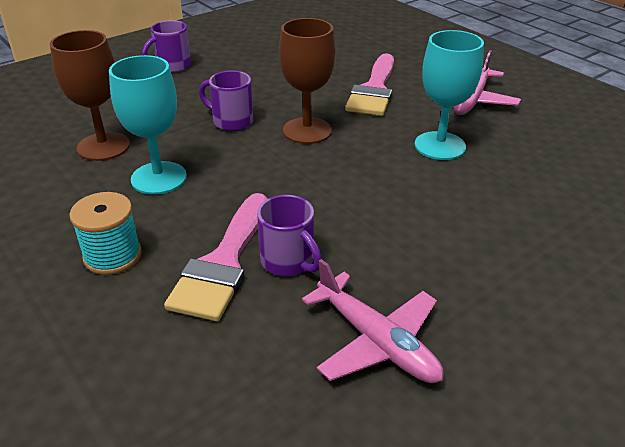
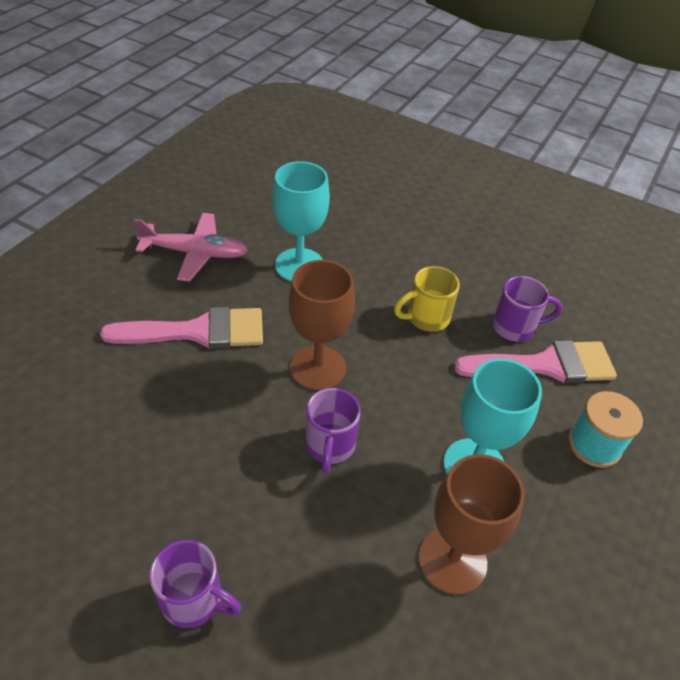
camera: 115 degrees left, 10 degrees up
(289, 261) = (515, 327): purple mug -> purple mug turned 60 degrees clockwise
(334, 202) = (426, 318): none -> yellow mug
(376, 341) = (550, 268): pink plane -> none

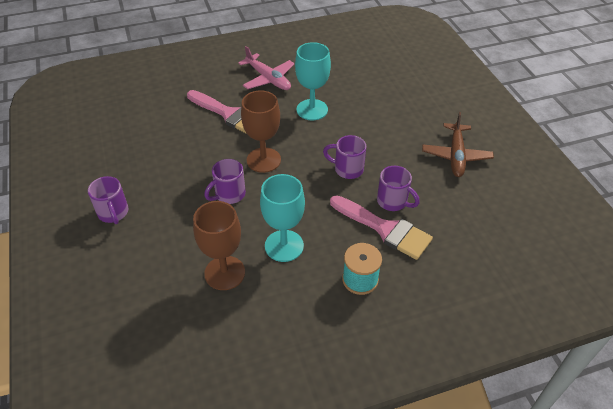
camera: 45 degrees right, 0 degrees up
(426, 318) = (347, 169): yellow mug -> purple mug
(509, 236) = (456, 155): none -> brown plane

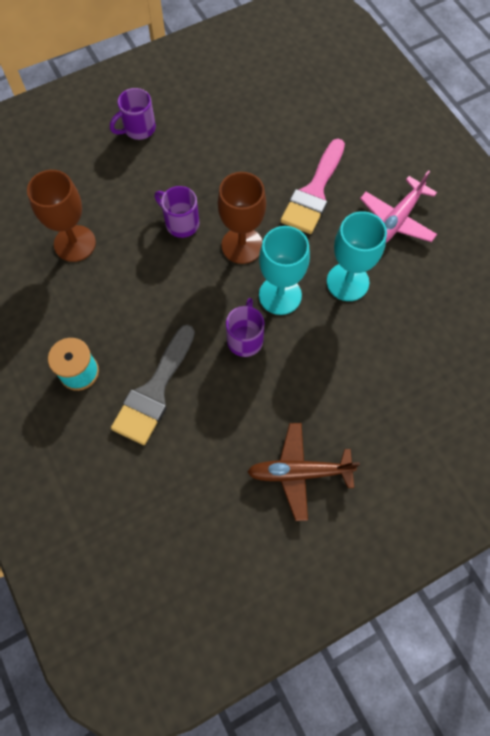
camera: 80 degrees right, 20 degrees up
(284, 246) = (116, 290): turquoise goblet -> turquoise goblet (280, 295)
(385, 229) = (154, 391): pink brush -> grey brush
(393, 201) = (199, 397): purple mug -> none

